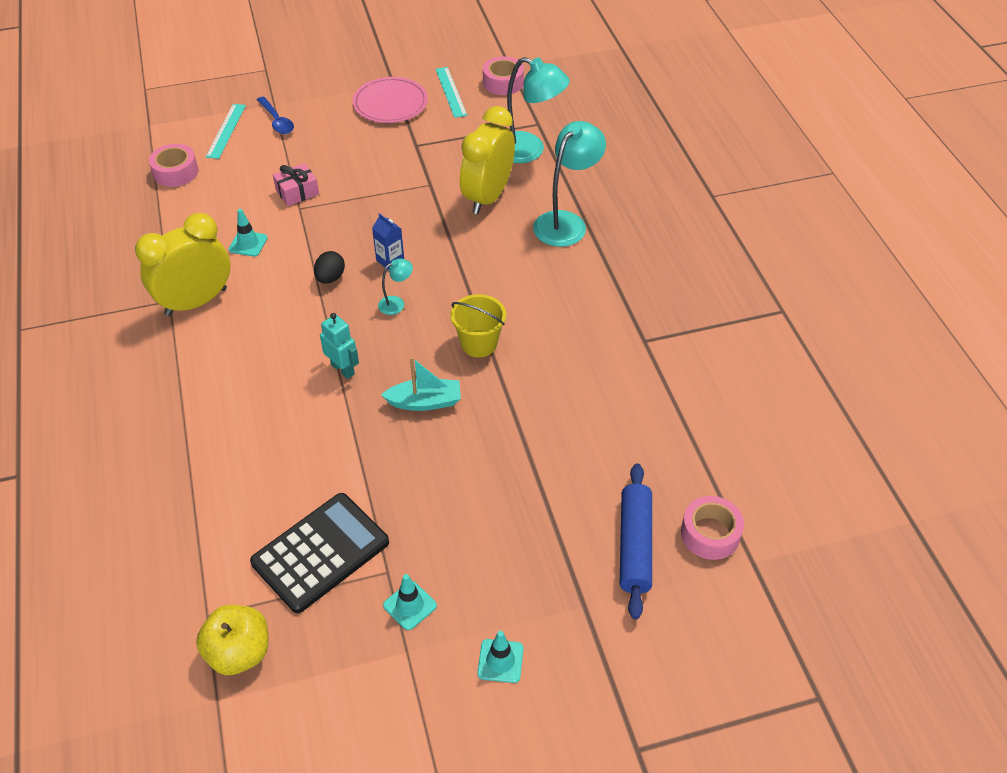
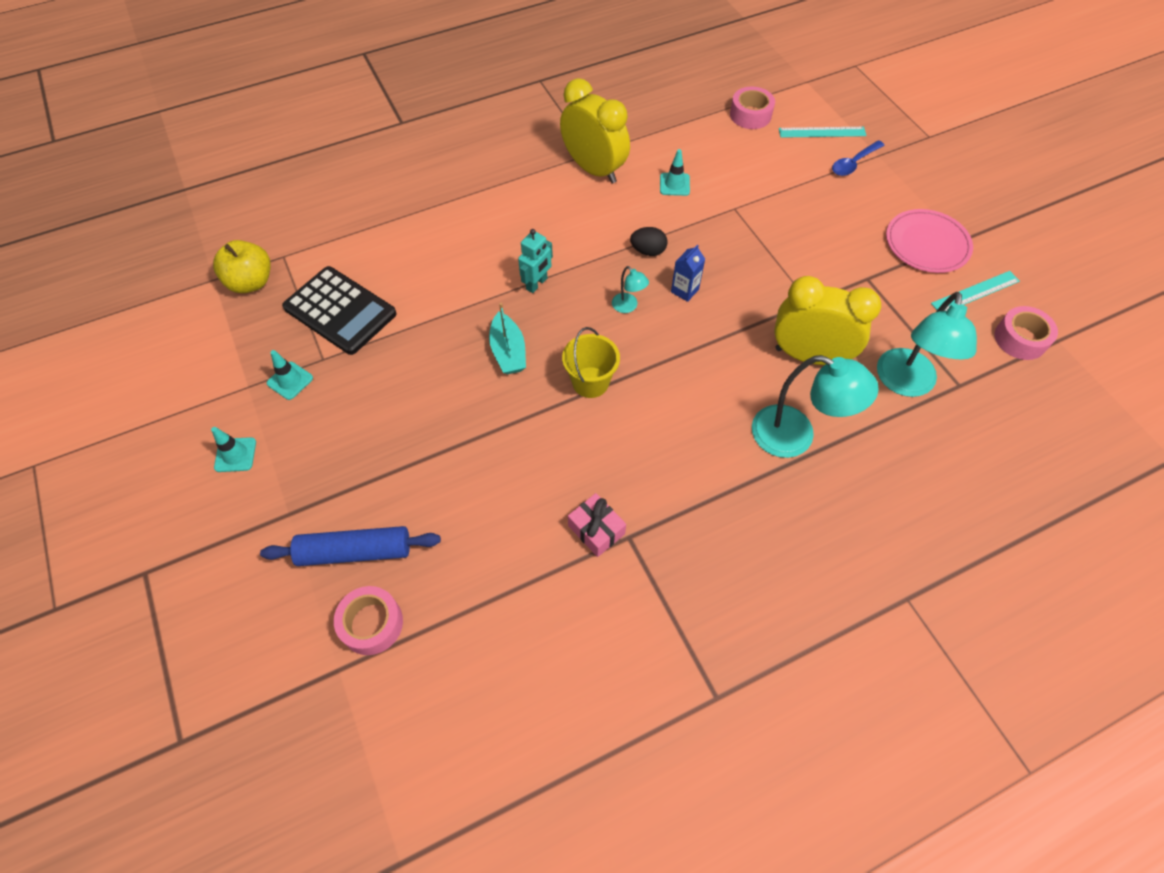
camera: 80 degrees right, 10 degrees up
(297, 192) = (756, 202): pink gift -> pink gift (596, 530)

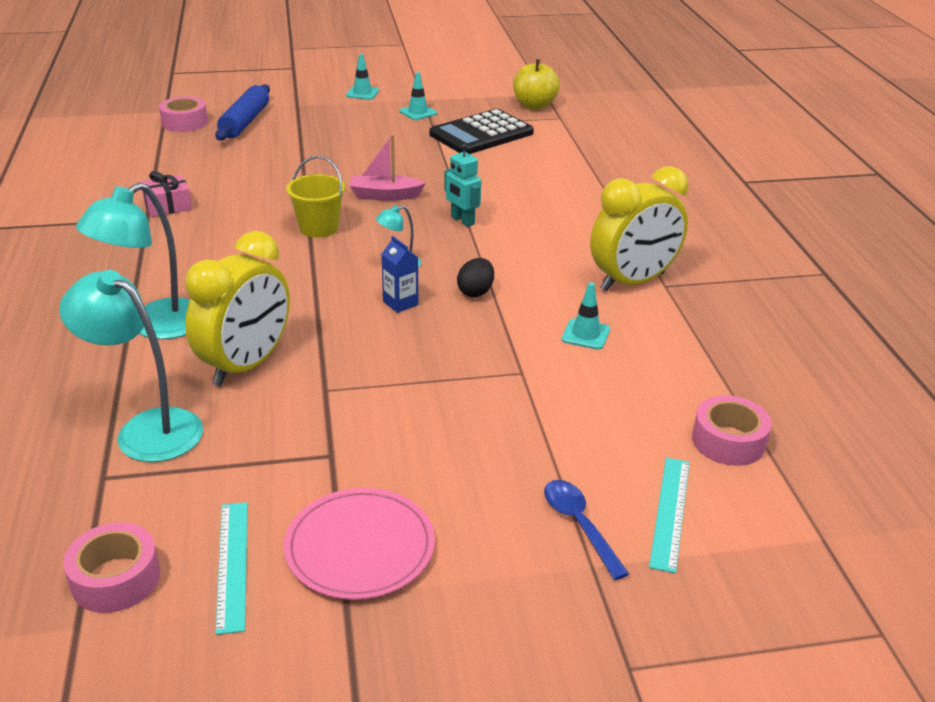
camera: 105 degrees right, 25 degrees down
(508, 352) = (385, 195): turquoise boat -> pink boat

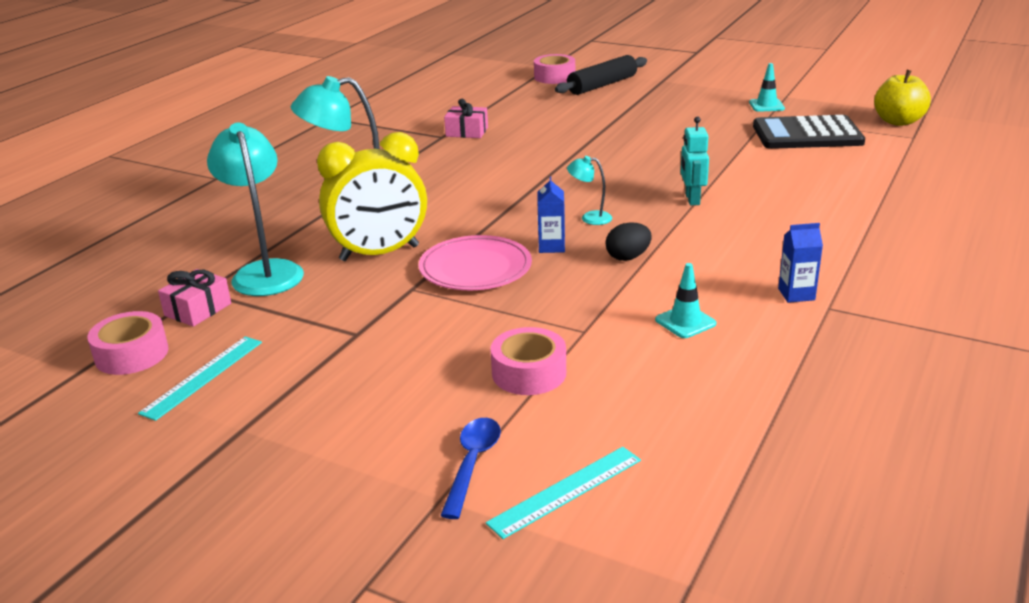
camera: 40 degrees right, 5 degrees down
(125, 499) = (198, 309): none -> pink gift
(245, 122) = (602, 85): blue rolling pin -> black rolling pin
(319, 228) = (559, 174): yellow bucket -> none
(360, 547) = (293, 403): pink plate -> pink plate (475, 268)
(362, 93) = (733, 81): turquoise traffic cone -> none
(385, 195) = (647, 163): pink boat -> none
(633, 282) = (796, 294): yellow clock -> blue carton
(728, 441) = (707, 460): pink tape -> pink tape (529, 373)

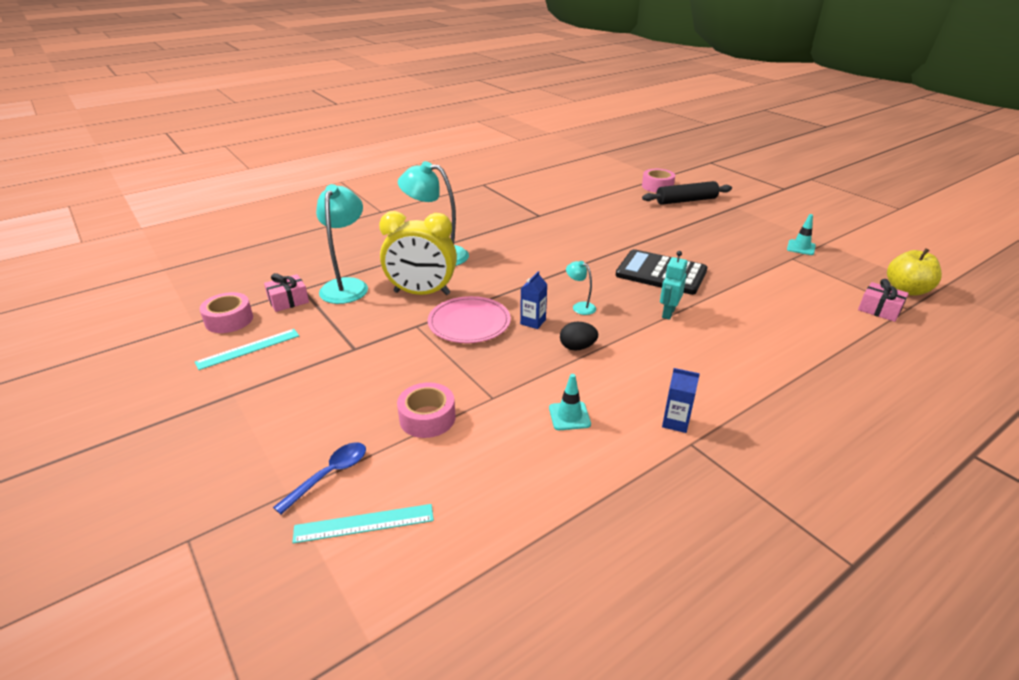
camera: 25 degrees right, 5 degrees up
(467, 132) = (559, 216): pink gift -> pink gift (879, 310)
(807, 134) = (812, 282): black calculator -> black calculator (661, 273)

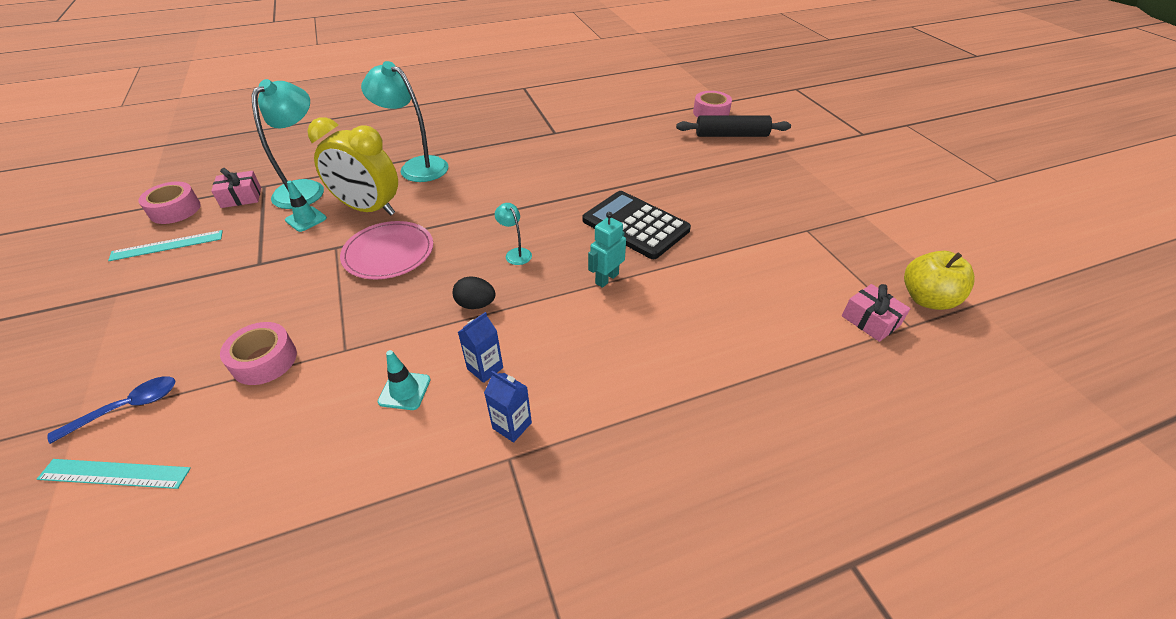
camera: 15 degrees right, 10 degrees up
(533, 322) = (453, 263): blue carton -> blue carton (485, 368)
(801, 247) = (828, 217): turquoise traffic cone -> turquoise traffic cone (306, 219)

